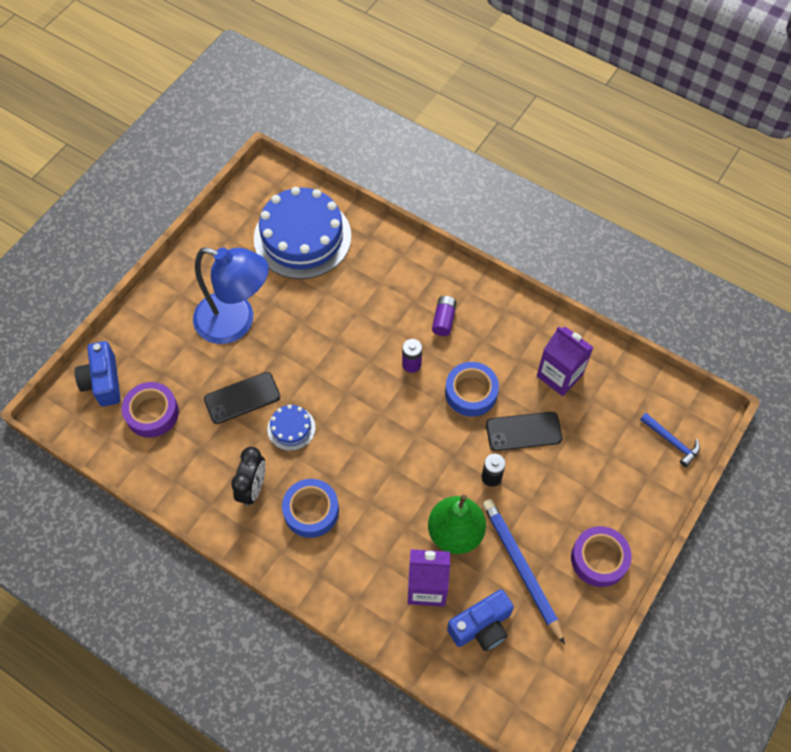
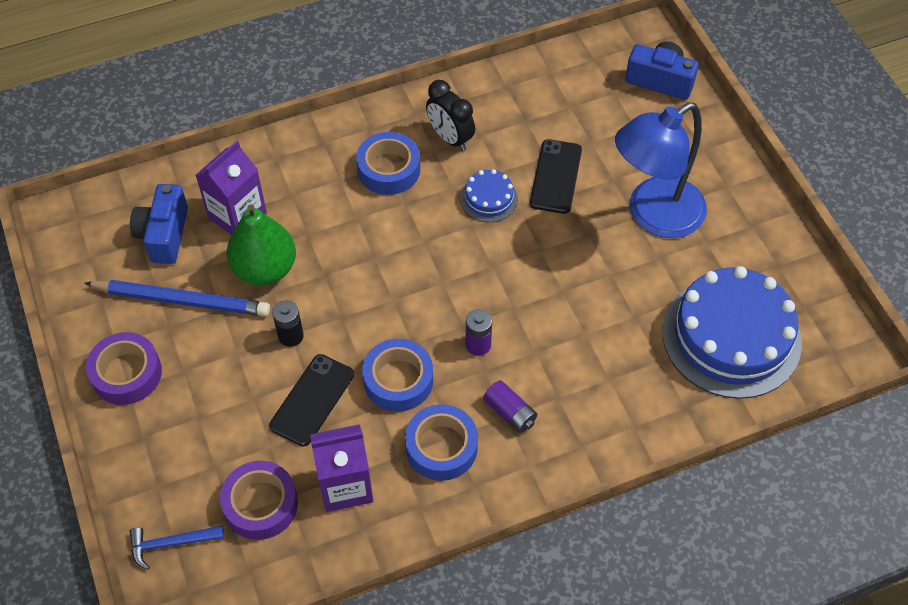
camera: 125 degrees right, 5 degrees down
(152, 413) = (594, 101): purple tape -> purple tape (260, 504)
(495, 341) = (441, 447): none -> blue tape

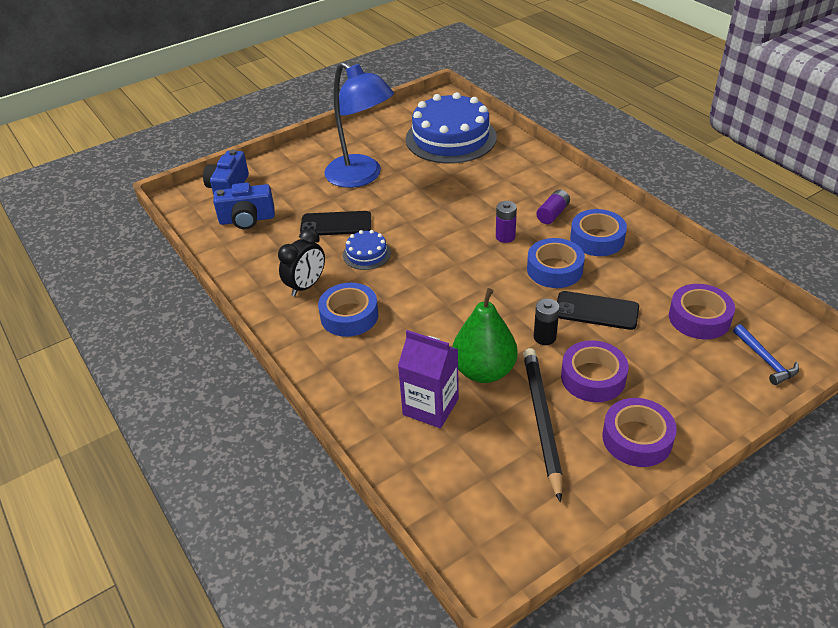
camera: 100 degrees left, 15 degrees down
(164, 234) = (472, 458): blue camera -> blue camera (247, 219)
(182, 300) = (541, 421): blue pencil -> black pencil
(217, 362) = (593, 377): none -> purple tape
(345, 485) = (655, 278): purple carton -> none

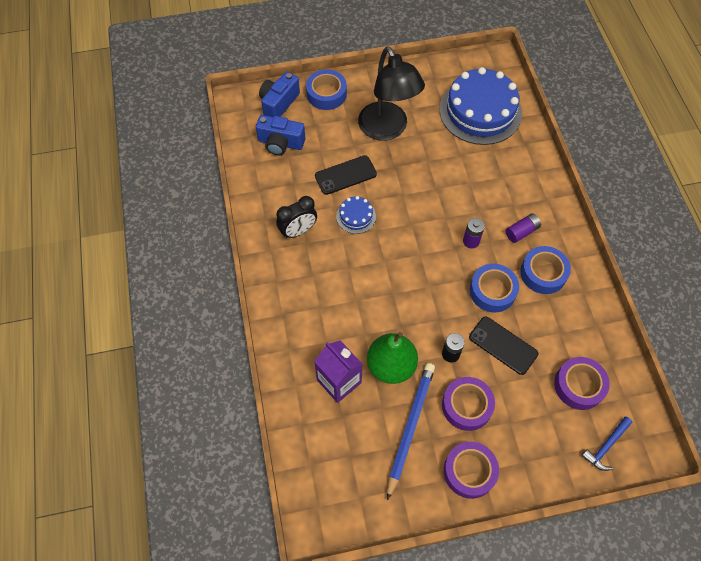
camera: 20 degrees right, 20 degrees up
(336, 224) = (345, 175): black phone -> black phone turned 45 degrees counterclockwise
(349, 316) = (317, 273): blue tape -> blue tape (326, 94)
(361, 177) = (387, 129): blue lamp -> black lamp
(541, 421) = (410, 427): black pencil -> blue pencil
(765, 360) = (606, 446): blue hammer -> blue hammer turned 45 degrees clockwise

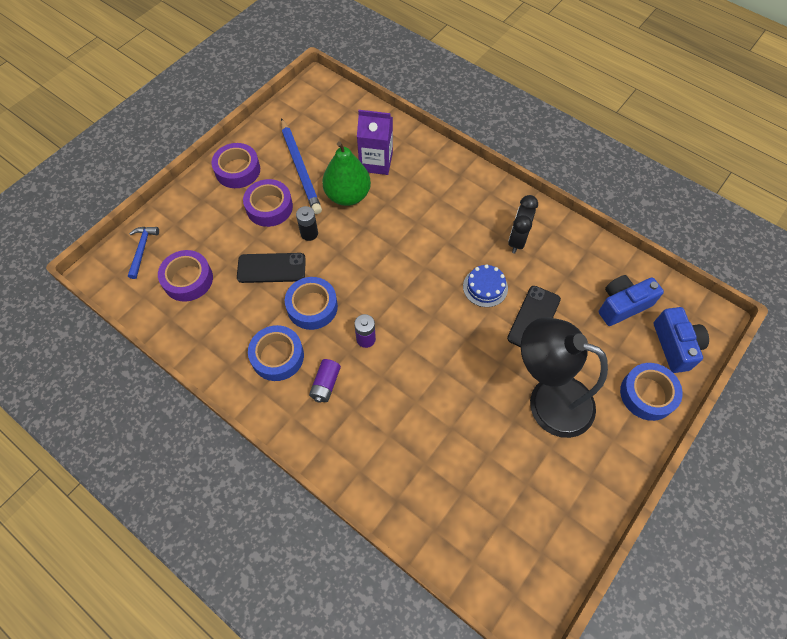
camera: 140 degrees right, 0 degrees up
(480, 111) = (478, 506): blue cake -> none

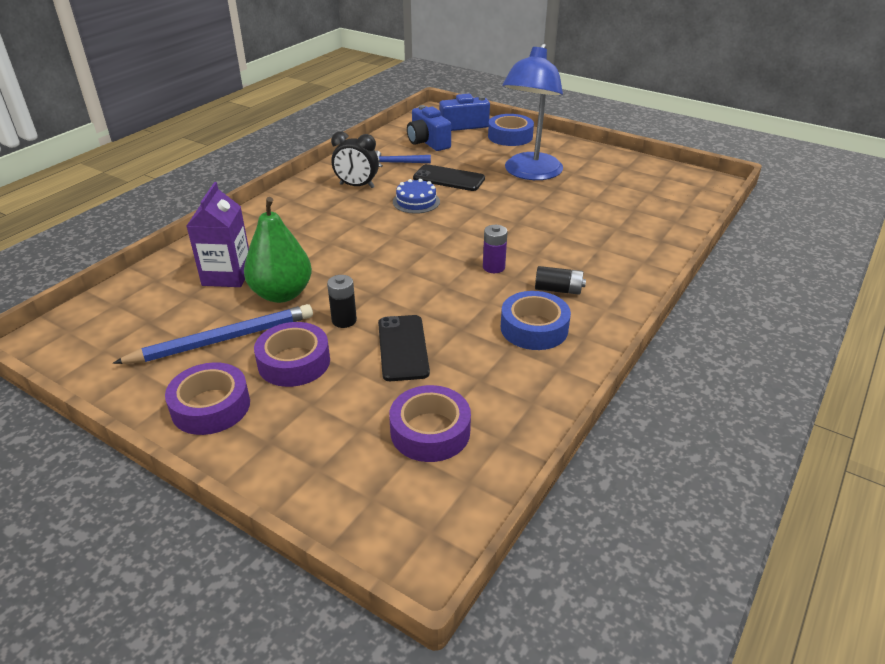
camera: 95 degrees left, 25 degrees down
(142, 249) = (374, 503): blue hammer -> blue hammer (397, 163)
(312, 307) = (458, 308): blue tape -> none
(325, 384) = (558, 289): purple battery -> black battery
(547, 400) = (530, 173): black lamp -> blue lamp

